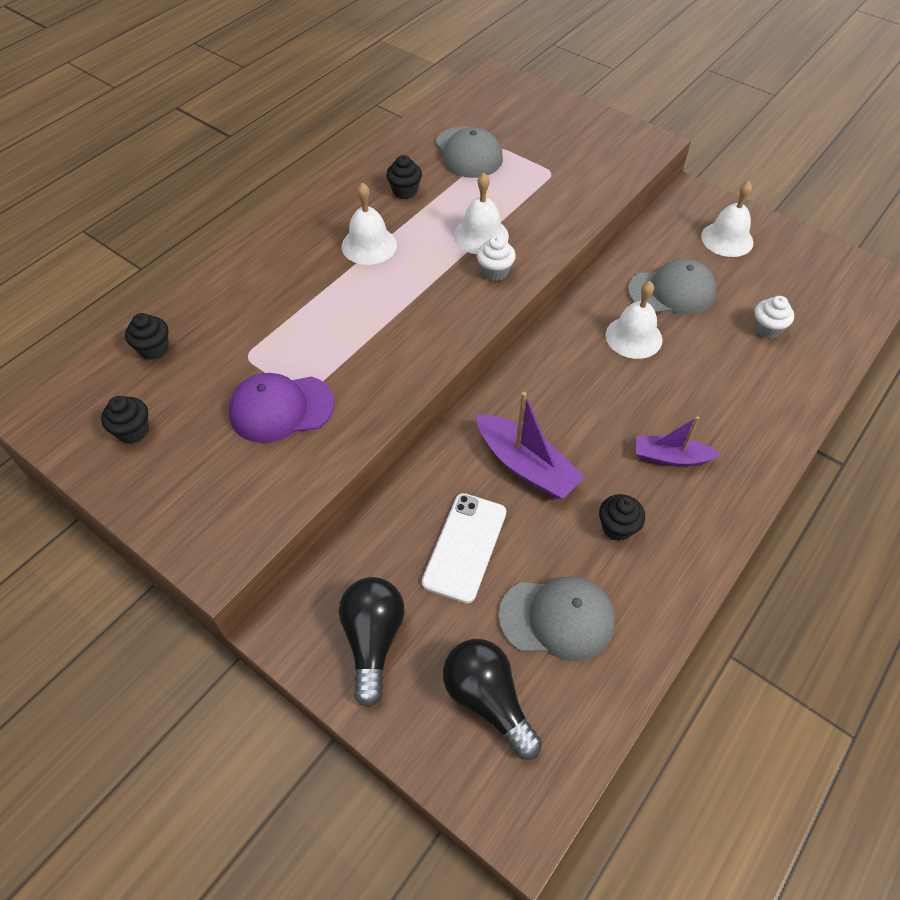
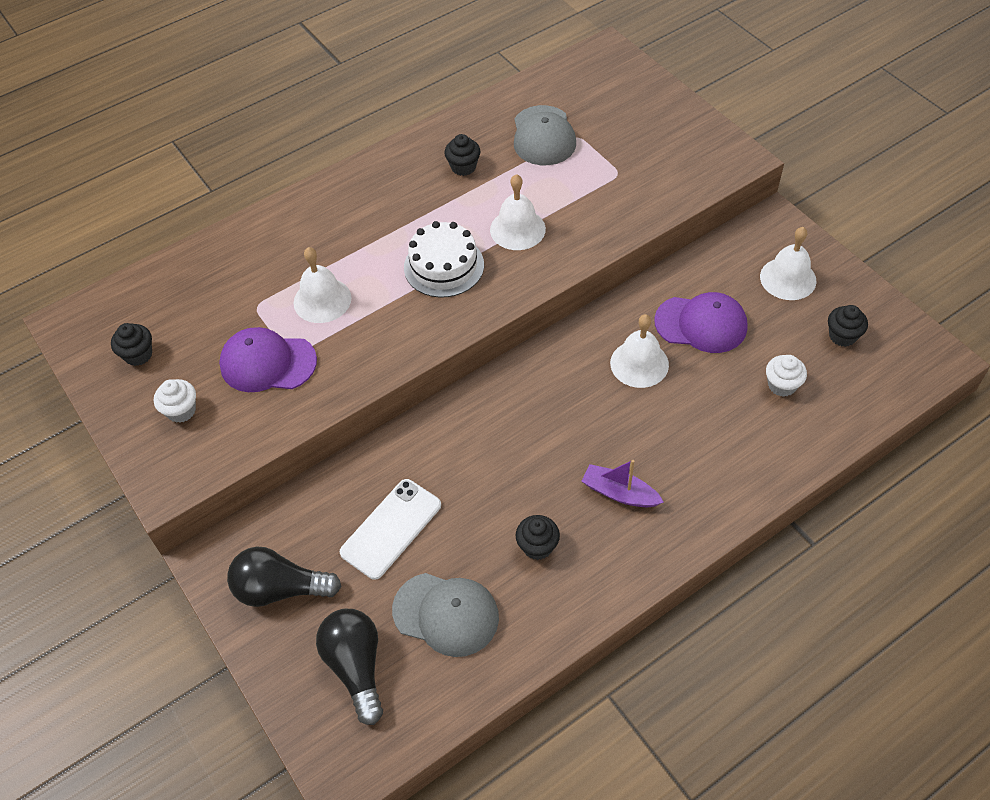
camera: 20 degrees right, 0 degrees up
(154, 349) = (180, 282): black cupcake -> black cupcake (842, 336)
(369, 245) = (406, 218): white bell -> white bell (322, 300)
(373, 640) = (280, 589): black light bulb -> black light bulb turned 105 degrees counterclockwise
(424, 281) = (444, 266): none -> white cake
(495, 272) = (514, 270): white cupcake -> white cupcake (181, 411)
(526, 466) = (478, 467): purple boat -> none
(672, 291) = (701, 324): grey cap -> purple cap

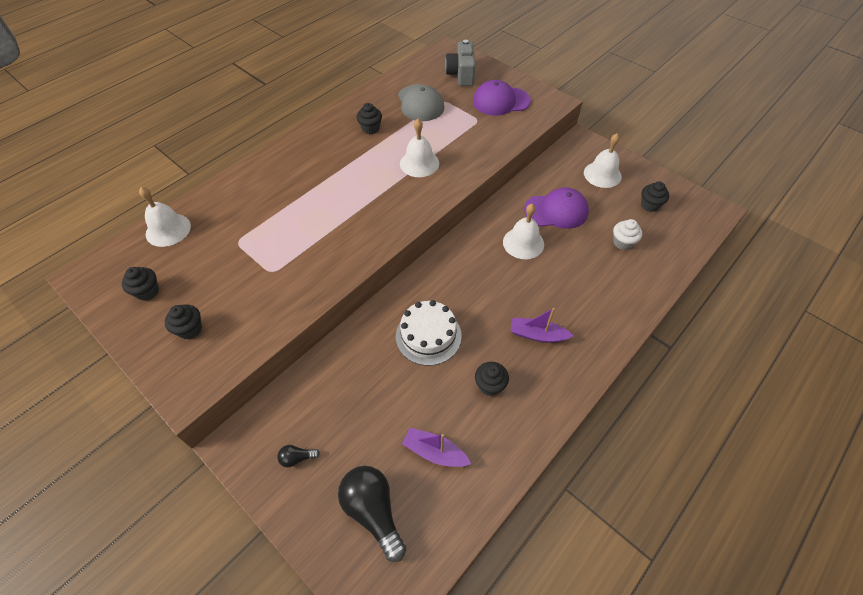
camera: 15 degrees left, 0 degrees up
(181, 411) = (190, 329): white cupcake -> black cupcake
(268, 363) = (254, 282): purple cap -> purple cap (501, 101)
(280, 589) = (297, 458): black light bulb -> black light bulb, size x0.45
(322, 300) = (288, 230): white bell -> white bell (168, 230)
(391, 528) = (375, 392): white phone -> none
(444, 266) = (373, 194): white cake -> white cake (428, 336)
(446, 614) = (434, 452): grey cap -> purple boat
(615, 96) = (461, 74): none -> grey camera

